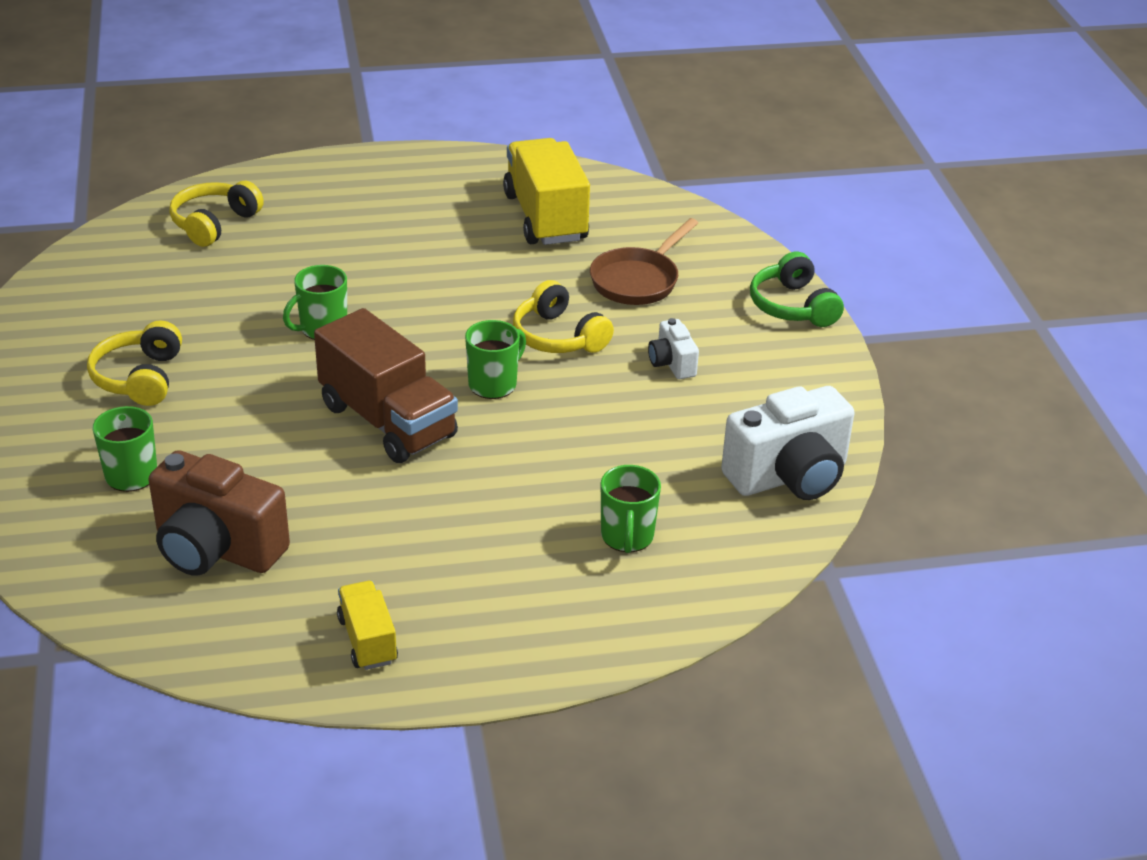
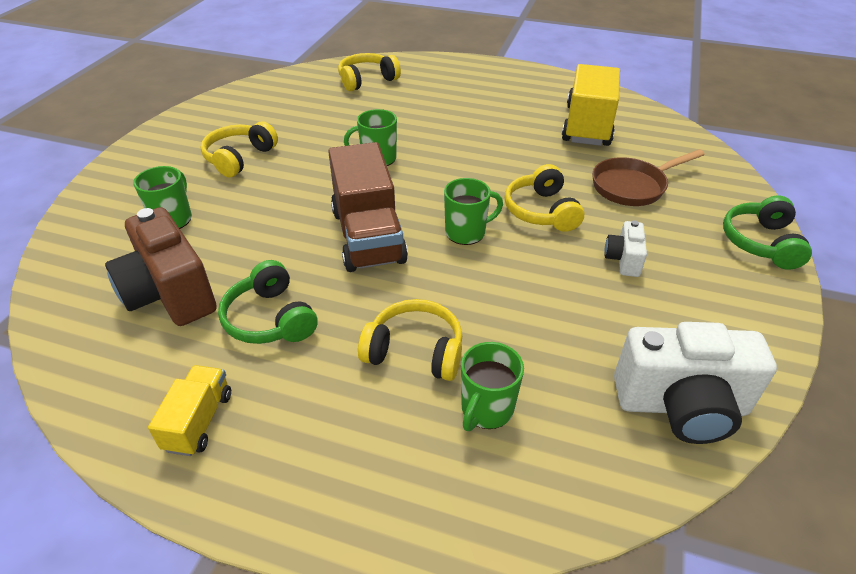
camera: 30 degrees right, 5 degrees up
(354, 534) = (270, 319): none -> green headphones
(527, 513) = (415, 351): none -> yellow headphones

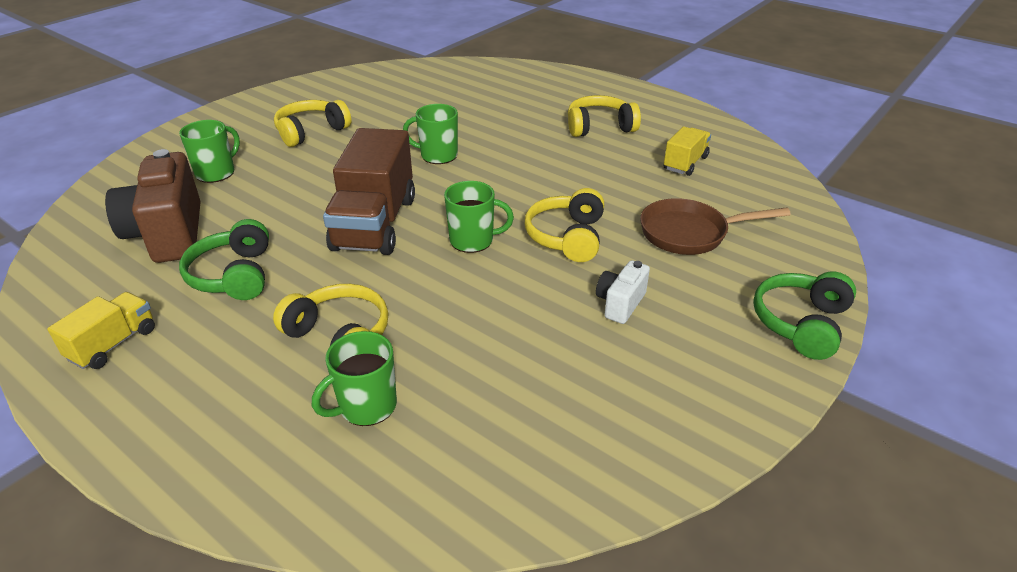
camera: 20 degrees right, 5 degrees down
(367, 80) = (482, 82): yellow headphones -> yellow headphones (599, 127)
(587, 125) = (685, 163): yellow truck -> yellow truck, size x0.52
(681, 406) = (570, 462): white camera -> none

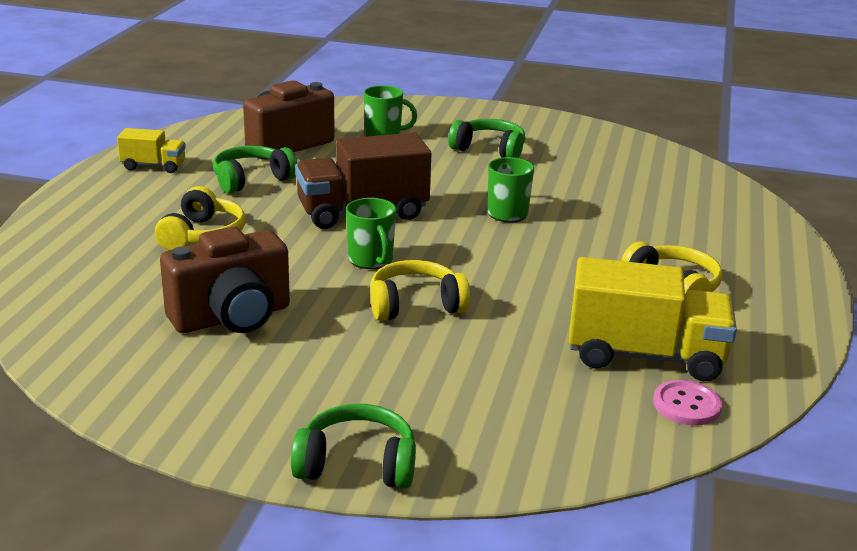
camera: 65 degrees right, 10 degrees down
(311, 132) = (489, 150): yellow headphones -> green headphones
(366, 406) = (129, 264): green mug -> none
(534, 348) = (232, 317): none -> brown camera
(620, 304) = (322, 350): white camera -> none
(685, 163) = (645, 356): yellow truck -> yellow truck, size x1.91
(690, 233) = (483, 376): brown pan -> none
(750, 167) = (686, 405): none -> pink button

